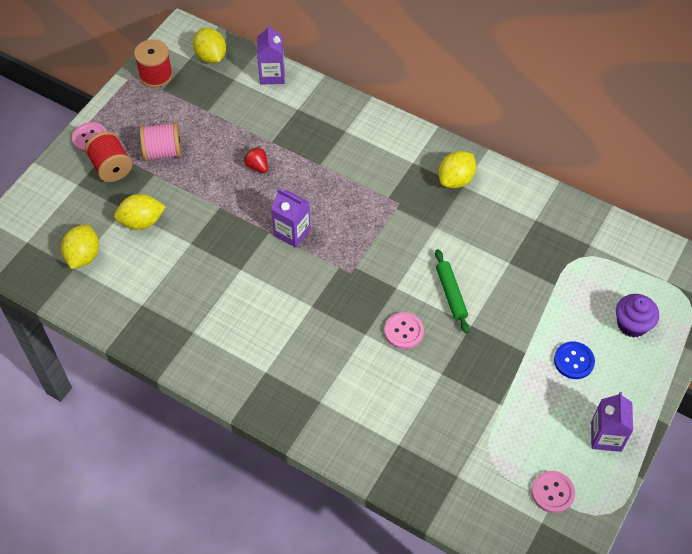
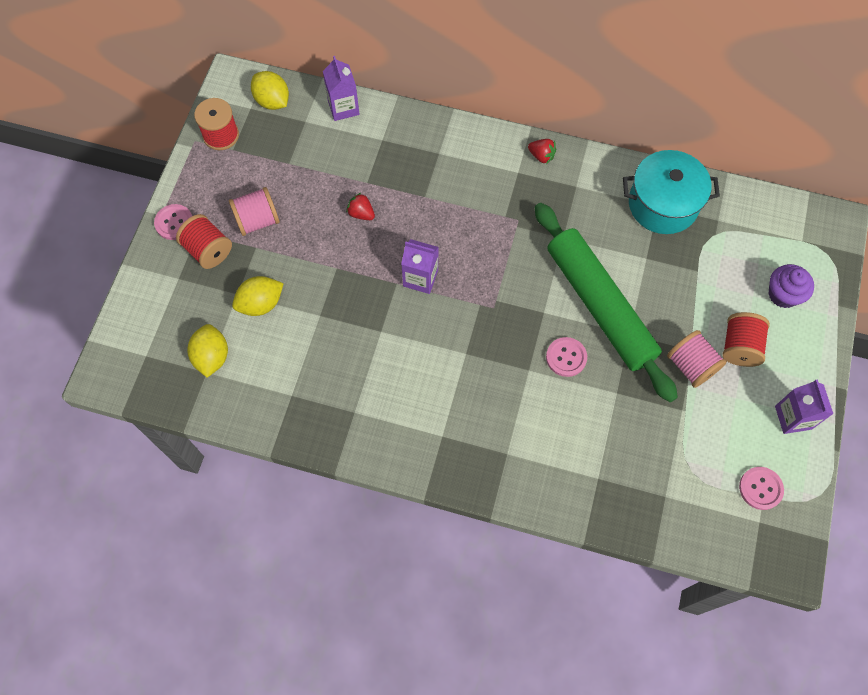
camera: 15 degrees left, 10 degrees up
(439, 153) = (541, 156): none -> red strawberry
(451, 294) = (600, 306): green rolling pin -> green rolling pin, size x2.37
(456, 180) = (566, 181): yellow lemon -> none
(521, 366) = (691, 365): none -> pink spool
(541, 219) = (663, 204): none -> turquoise pot
(574, 361) = (739, 347): blue button -> red spool

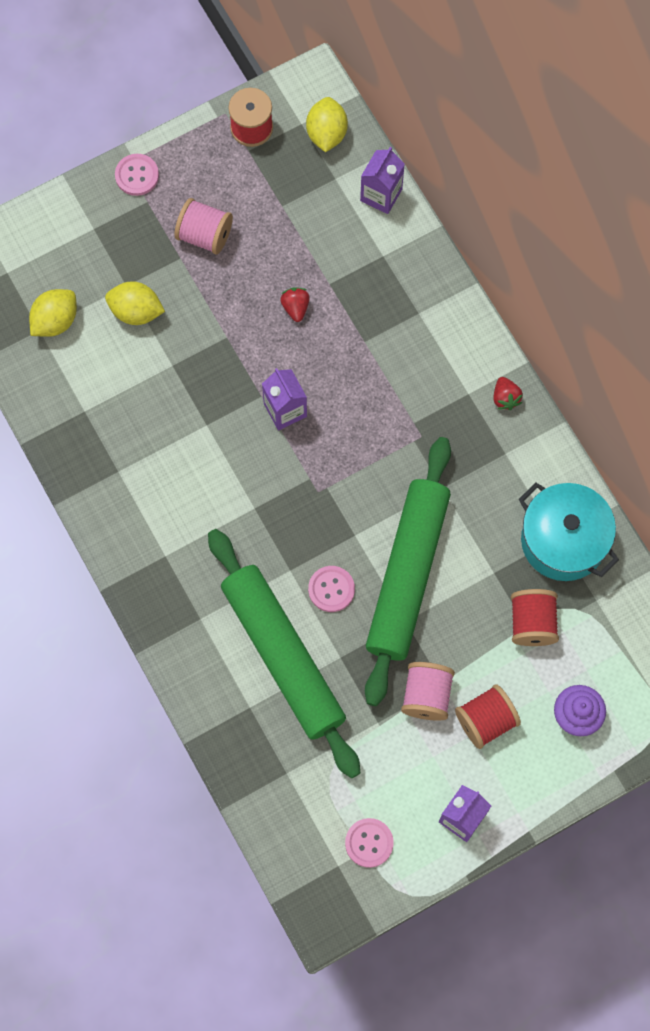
camera: 45 degrees right, 5 degrees up
(208, 250) = (140, 225): red spool -> red spool (532, 623)
(582, 426) = (282, 655): none -> green rolling pin

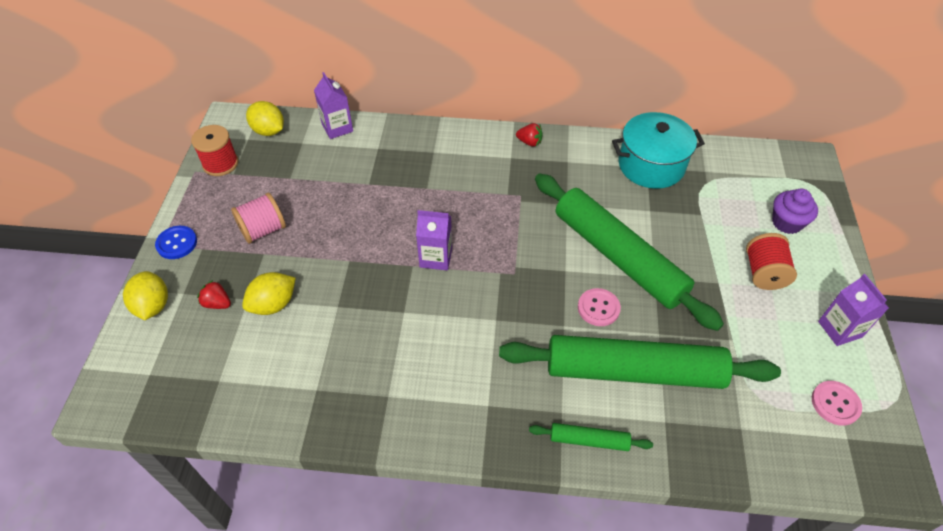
camera: 55 degrees left, 20 degrees down
(55, 321) = (224, 364): yellow lemon -> yellow lemon (153, 306)
(137, 175) = (177, 243): pink button -> blue button
(189, 655) = (589, 440): none -> green rolling pin
(295, 307) = (367, 210): red strawberry -> red strawberry (217, 303)
(426, 695) = (723, 297): pink spool -> none
(532, 623) = (701, 210): red spool -> none

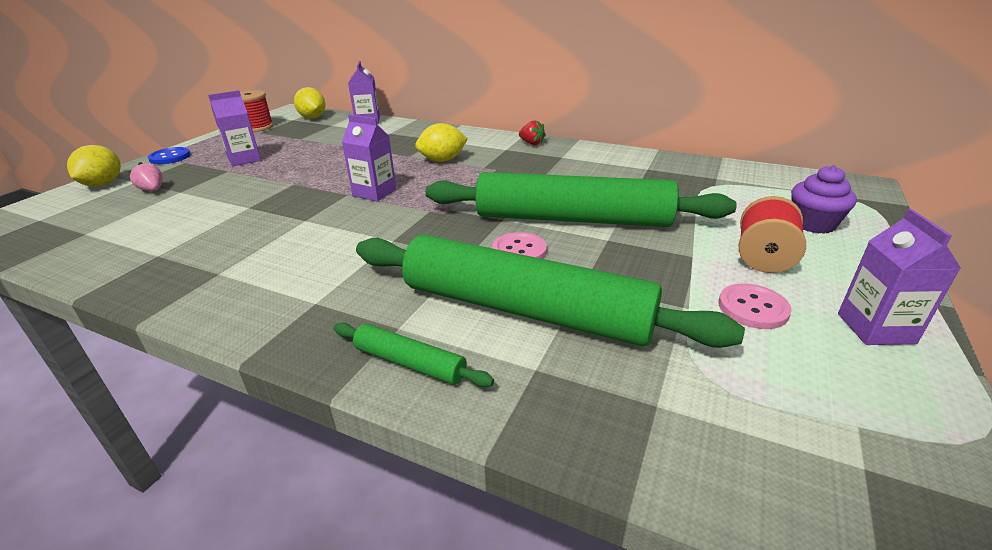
camera: 20 degrees right, 20 degrees down
(217, 303) = (153, 190): red strawberry -> pink strawberry
(263, 230) = (244, 159): pink spool -> purple carton
(273, 304) = (196, 197): yellow lemon -> yellow lemon (442, 160)
(618, 257) = (572, 219): green rolling pin -> green rolling pin turned 60 degrees counterclockwise
(651, 165) = (653, 168): turquoise pot -> none
(835, 403) = (848, 413): pink button -> pink button (753, 308)

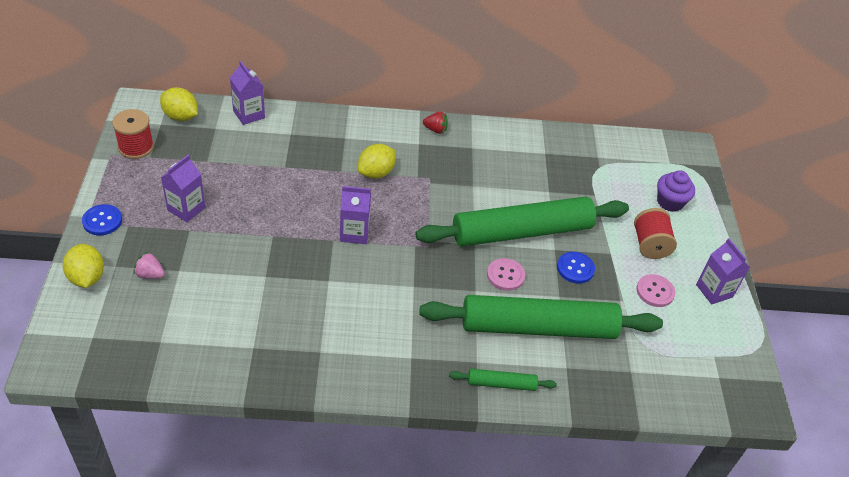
camera: 30 degrees left, 15 degrees up
(627, 261) = (575, 268): none -> blue button

